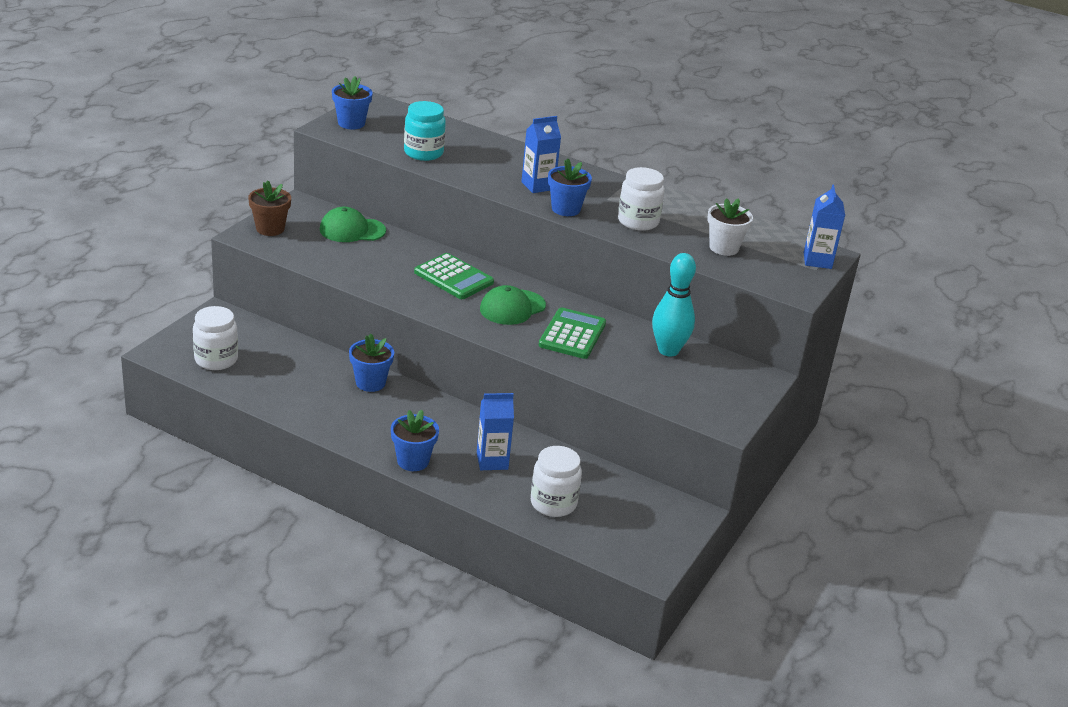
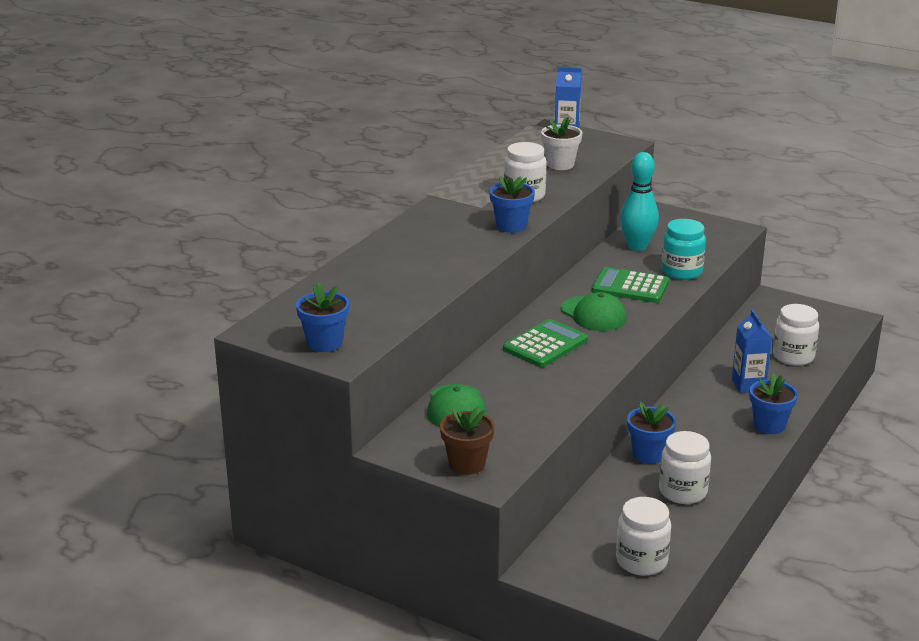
camera: 85 degrees left, 5 degrees down
(308, 393) = (683, 491): none -> white jar
(423, 153) = (399, 297): turquoise jar -> turquoise jar (681, 271)
(538, 186) = (463, 238): blue carton -> none

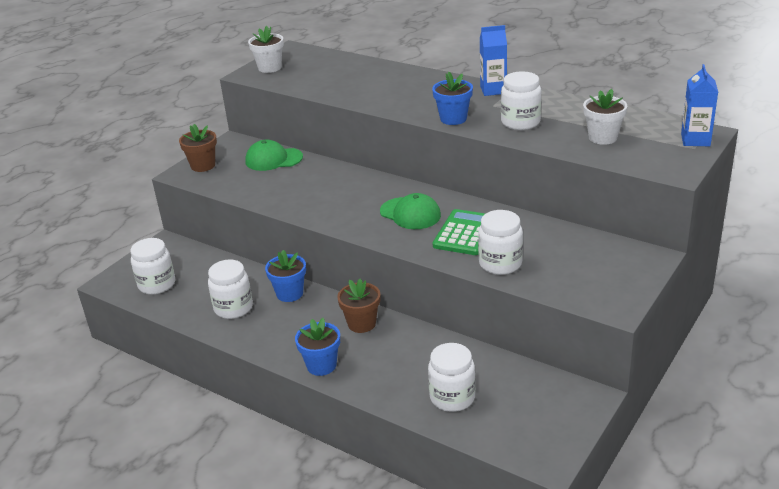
camera: 95 degrees right, 5 degrees up
(324, 343) = (269, 68): blue flower pot -> white flower pot
(545, 345) = (359, 192): green calculator -> none
(593, 314) = (410, 213): green cap -> green cap turned 105 degrees counterclockwise
(637, 246) = (556, 240): turquoise bowling pin -> none
(681, 271) = (500, 264): turquoise jar -> white jar
(696, 405) = (361, 324): none -> brown flower pot
(748, 385) = (395, 359): blue carton -> blue carton (493, 90)

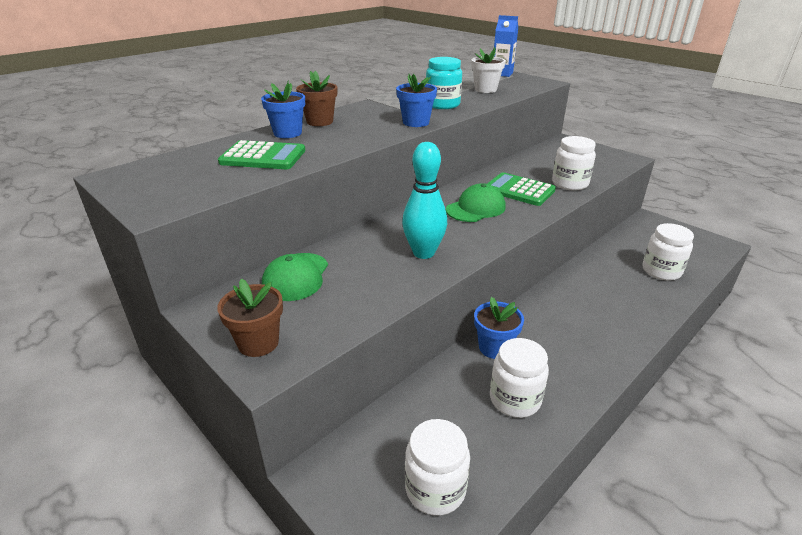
camera: 80 degrees left, 0 degrees up
(269, 68) = (157, 193): white flower pot -> none
(320, 200) = (423, 253): none -> turquoise bowling pin
(321, 365) = (625, 337): blue flower pot -> blue flower pot (287, 133)
(341, 80) = (263, 157): none -> green calculator
(361, 324) = (557, 304): brown flower pot -> brown flower pot (320, 122)
(493, 90) = (369, 105): blue carton -> none
(520, 122) = (442, 105): white jar -> turquoise jar

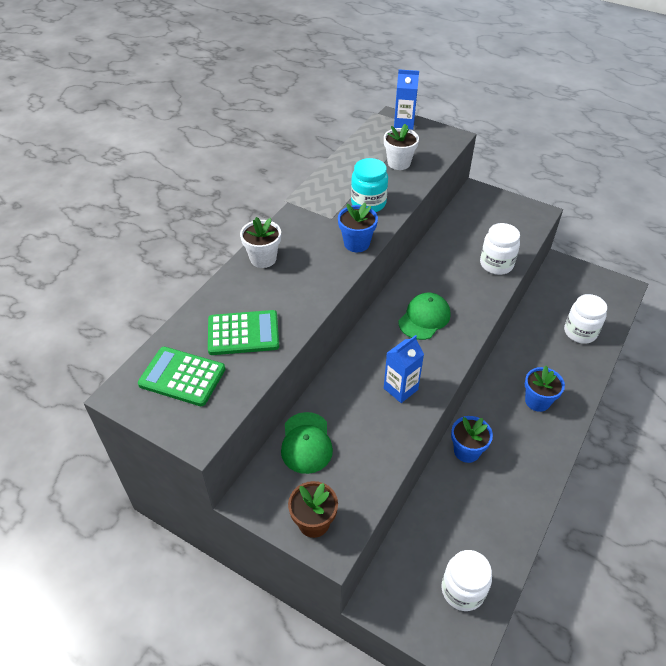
camera: 15 degrees left, 15 degrees up
(287, 133) = (243, 286): blue flower pot -> blue flower pot (537, 401)
(320, 122) = (263, 258): brown flower pot -> white flower pot
(423, 253) = (400, 389): turquoise bowling pin -> blue carton
(515, 399) = (496, 499): white jar -> none
(519, 190) = (454, 283): green calculator -> green calculator (182, 376)

